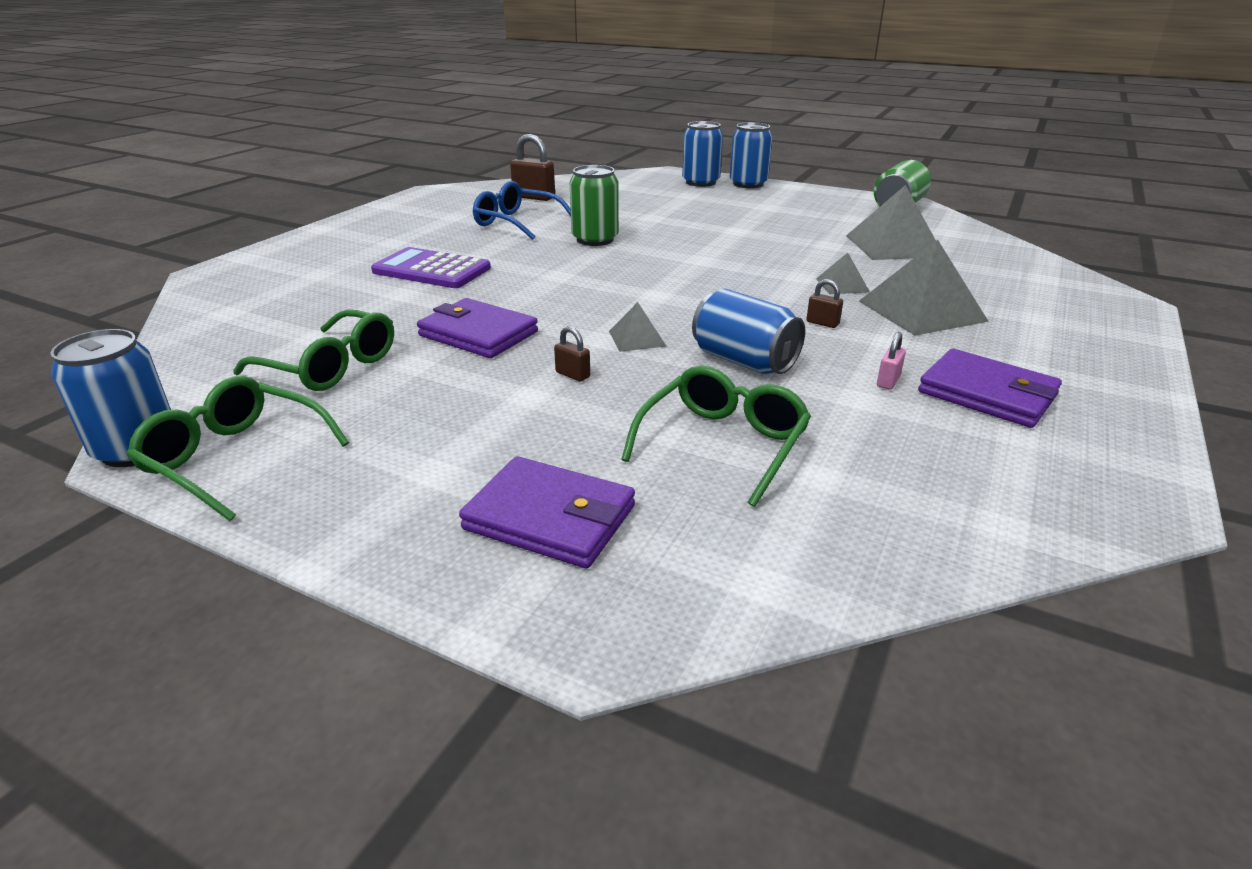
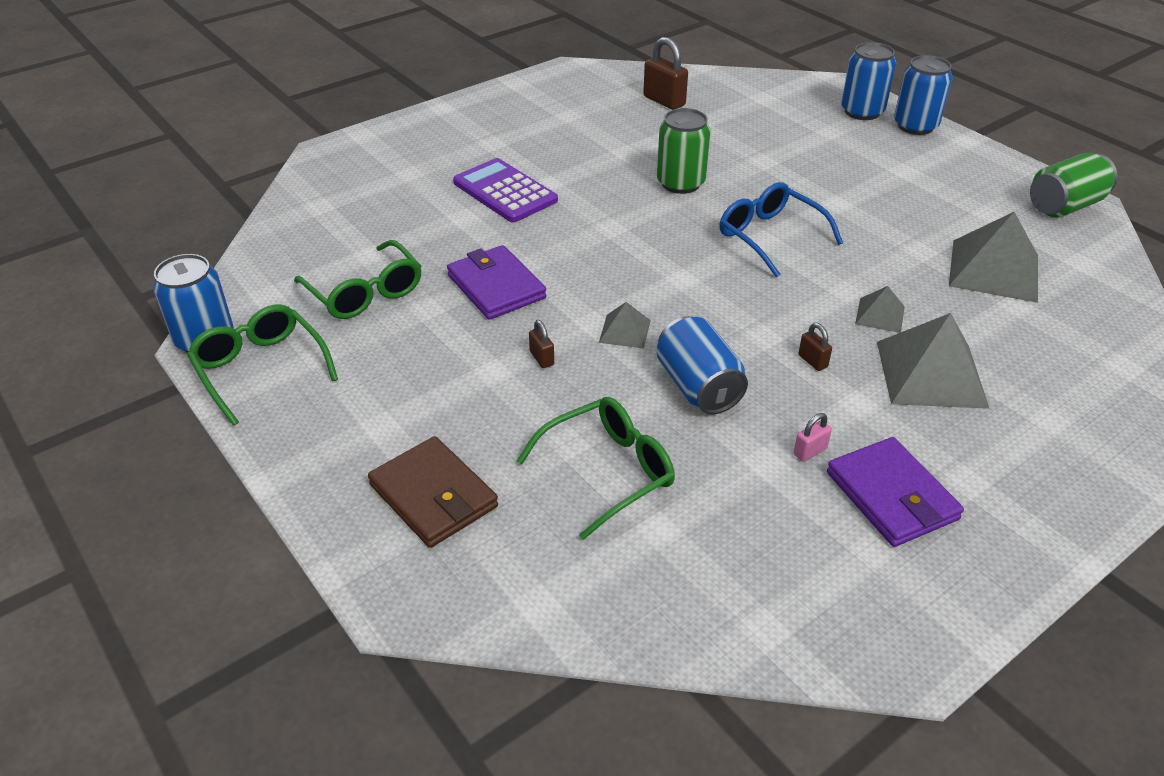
camera: 25 degrees right, 10 degrees up
(516, 222) = (621, 138): blue glasses -> blue glasses (769, 236)
(550, 518) = (433, 496): purple wallet -> brown wallet

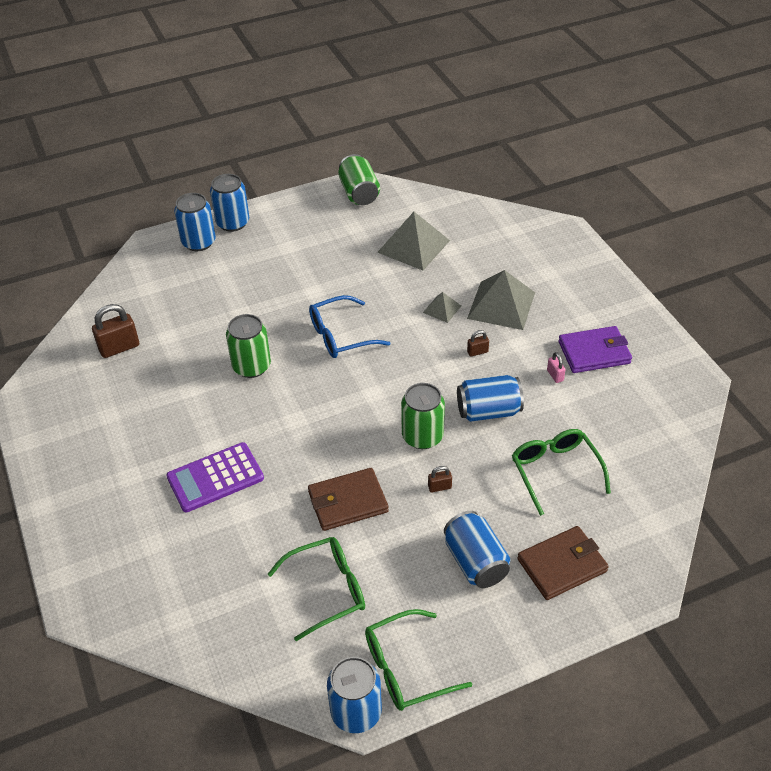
camera: 75 degrees left, 5 degrees up
(425, 407) = (475, 562): none -> blue can
(496, 287) = (348, 502): purple wallet -> brown wallet
(624, 331) = (422, 436): grey pyramid -> green can

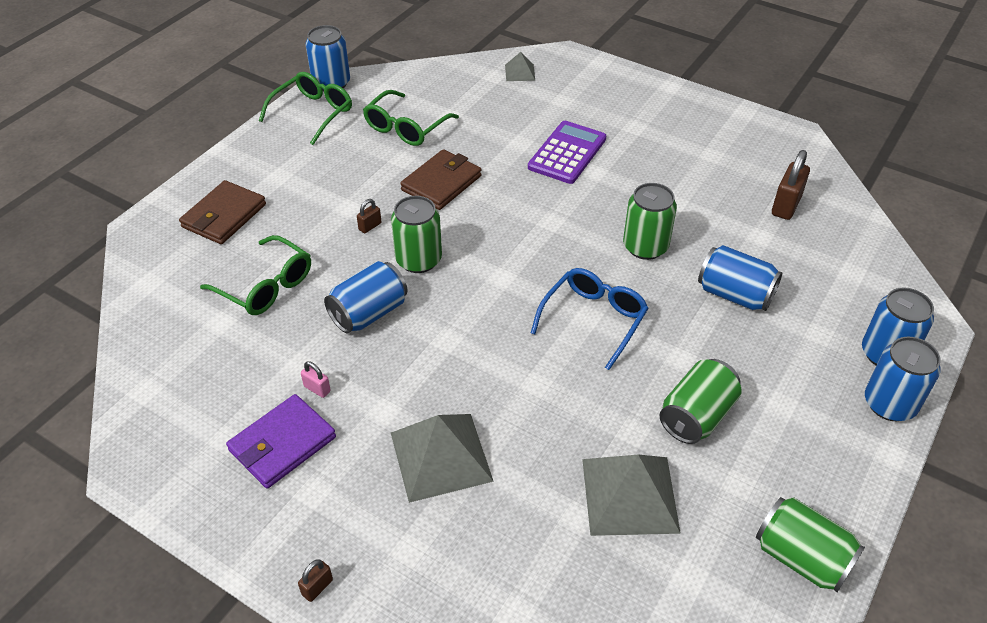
camera: 145 degrees right, 0 degrees up
(339, 261) = (696, 416): none -> green can
(442, 309) = (510, 412): grey pyramid -> grey pyramid (519, 72)
(475, 562) = (301, 188): blue can -> blue can (734, 295)
(477, 352) = (426, 375): brown padlock -> brown padlock (317, 587)

